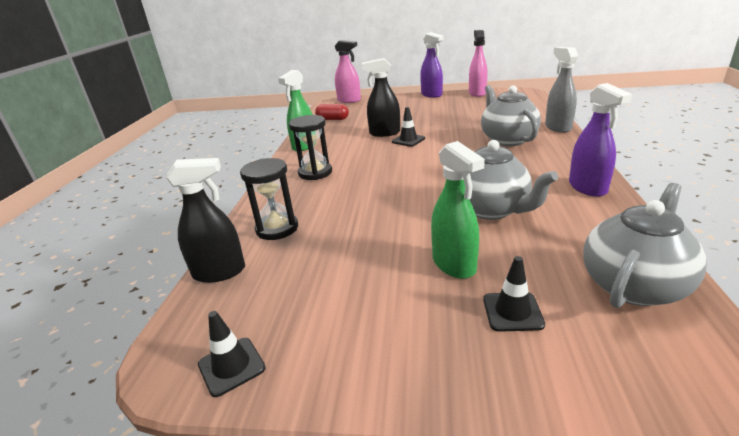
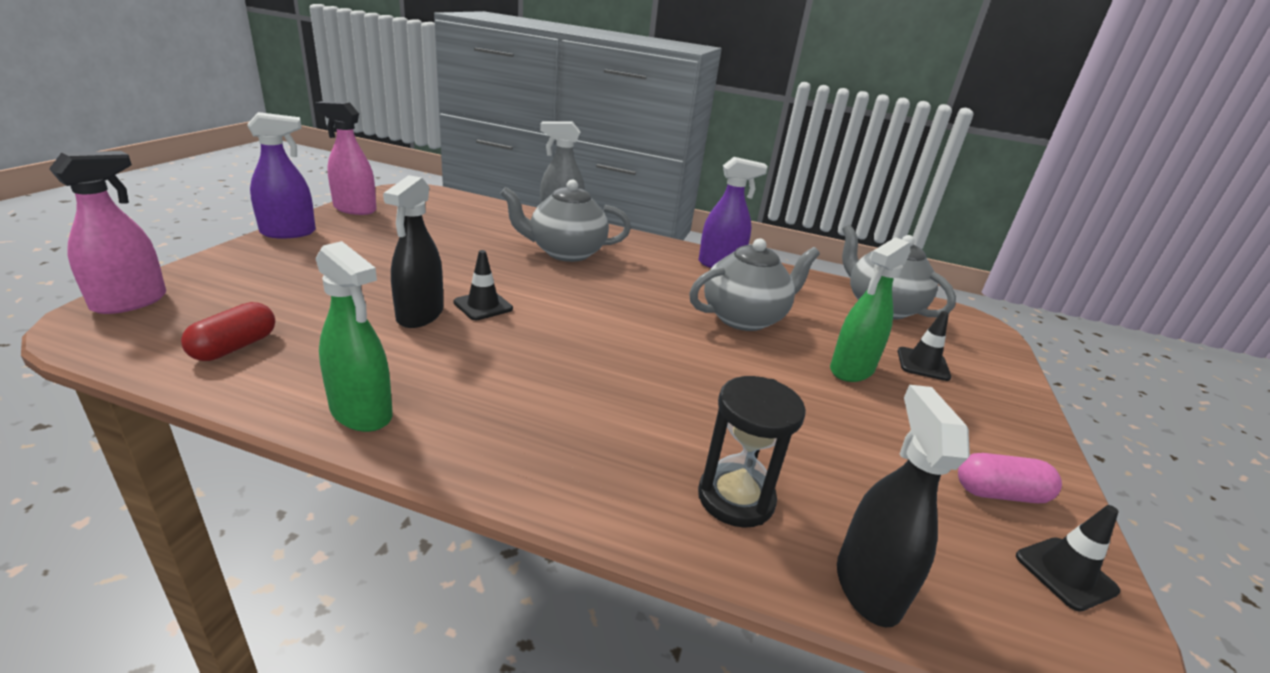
camera: 85 degrees left, 0 degrees up
(313, 342) = (999, 493): none -> pink capsule
(315, 173) = (531, 421): black hourglass -> none
(454, 264) = (851, 370): green spray bottle -> green spray bottle turned 150 degrees clockwise

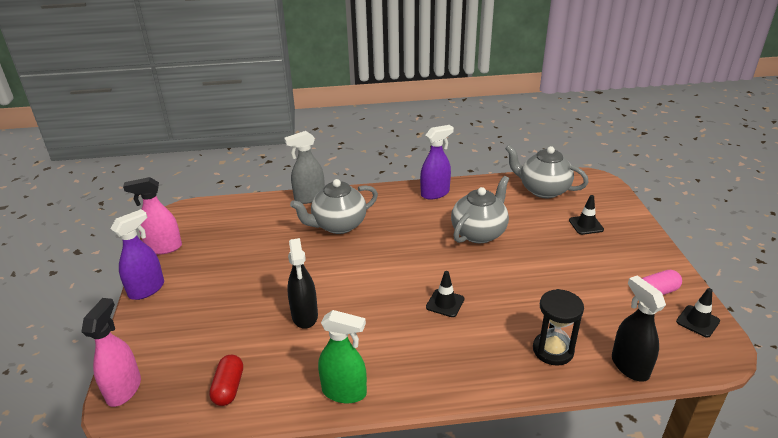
camera: 20 degrees left, 5 degrees up
(483, 306) = (332, 292): black traffic cone -> black traffic cone (445, 303)
(851, 370) = (555, 246): green spray bottle -> none

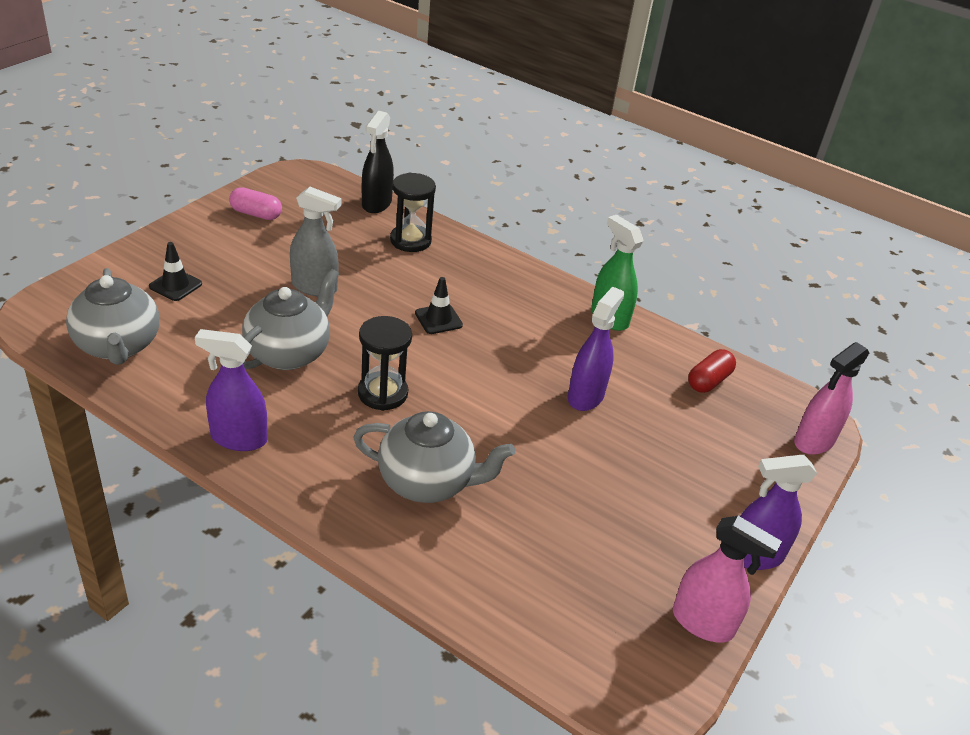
camera: 145 degrees left, 5 degrees up
(305, 316) = (586, 396): black spray bottle -> purple spray bottle
(309, 198) = (409, 566): grey spray bottle -> grey spray bottle (314, 287)
(410, 245) = (382, 393): none -> black hourglass
(479, 233) = (289, 353): grey teapot -> grey teapot turned 135 degrees clockwise
(697, 321) = (274, 187): black traffic cone -> none

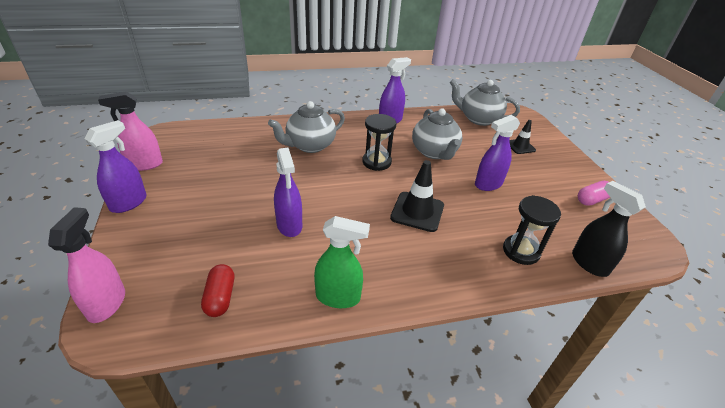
camera: 135 degrees right, 0 degrees up
(314, 287) = (488, 184): grey spray bottle -> purple spray bottle
(438, 319) = (417, 212): black traffic cone -> black traffic cone, size x1.63

